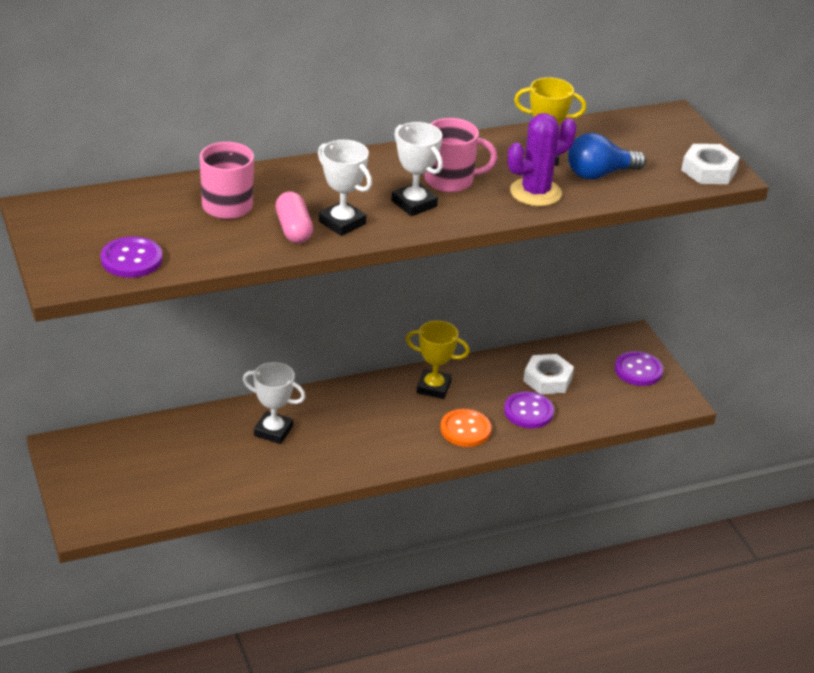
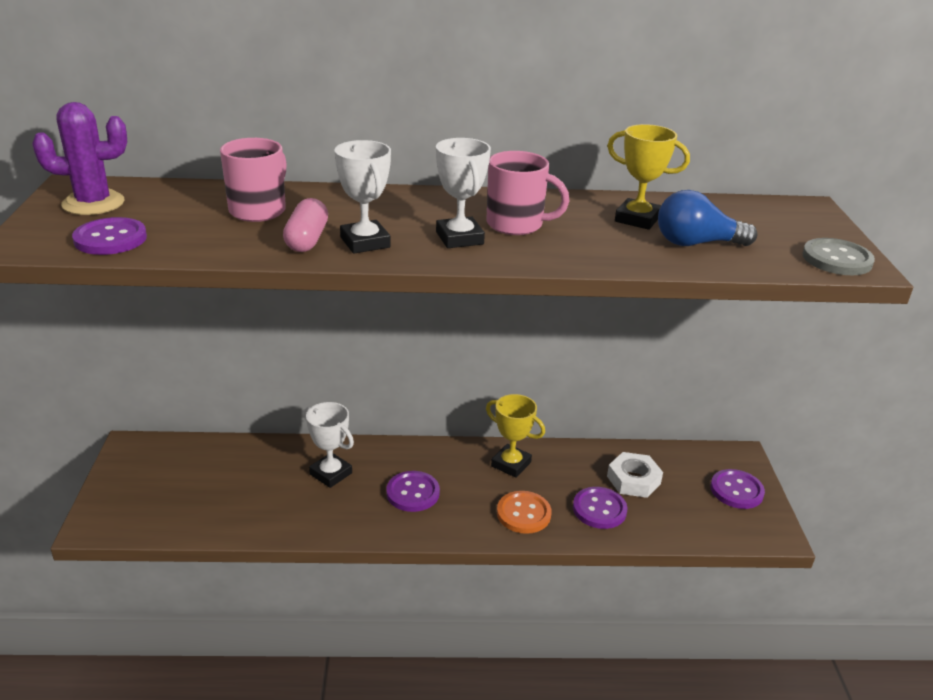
camera: 20 degrees right, 5 degrees down
(358, 432) = (413, 493): none -> purple button
(535, 192) = (608, 249): purple cactus -> purple cactus (93, 203)
(708, 170) = (837, 259): white nut -> grey button

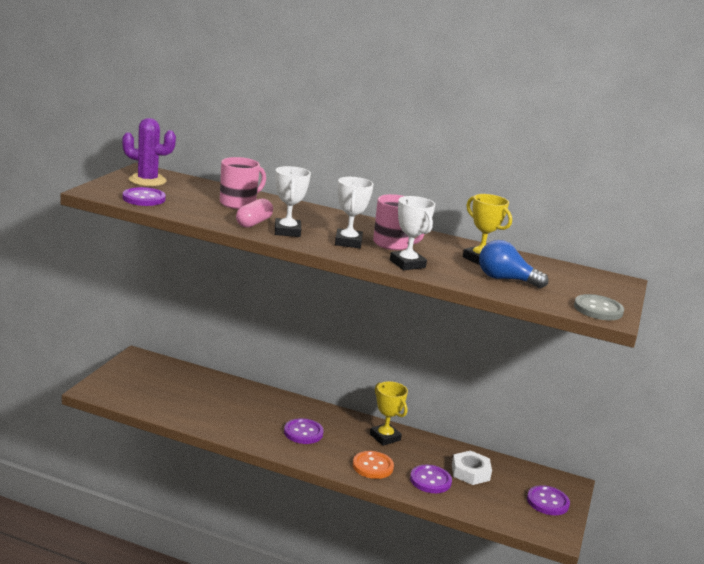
camera: 20 degrees right, 10 degrees down
(331, 473) = (255, 406): white trophy -> white trophy (407, 264)

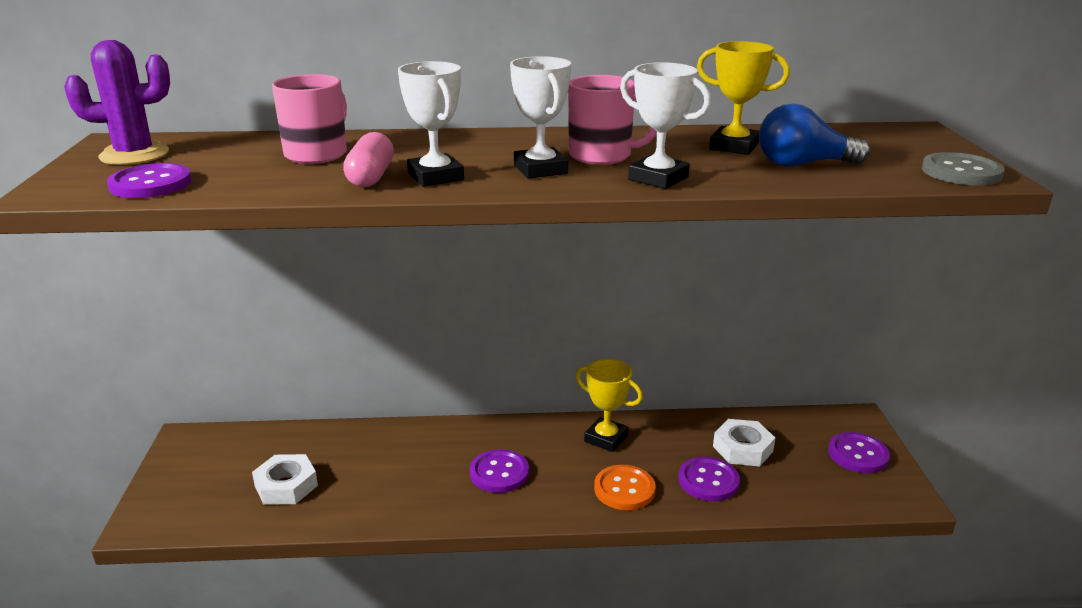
camera: 20 degrees left, 5 degrees up
(177, 398) = (286, 486): none -> white nut

